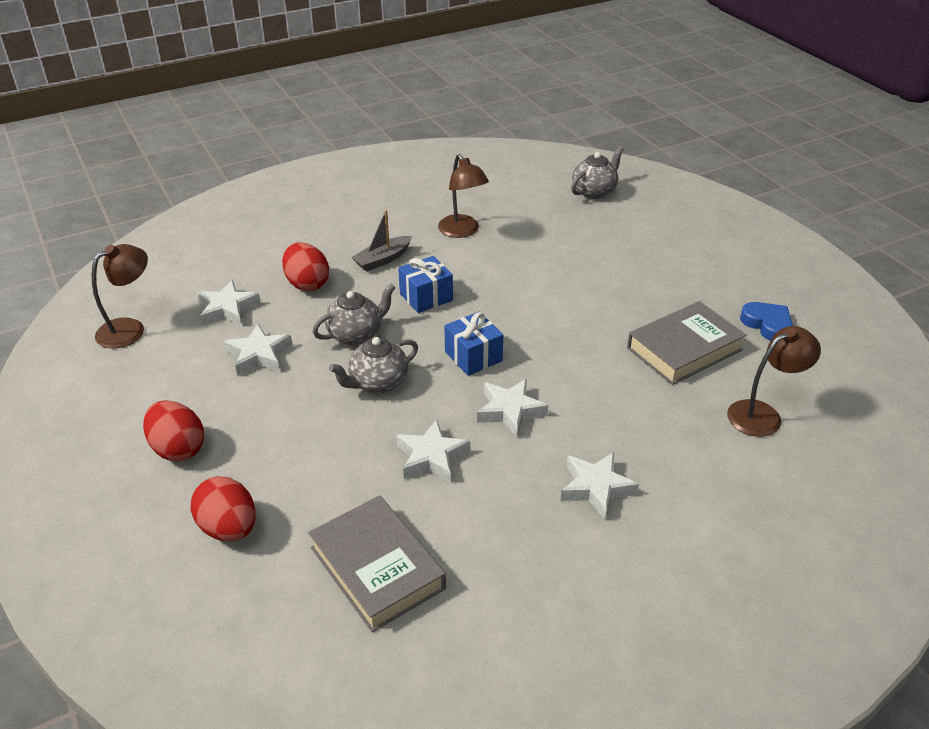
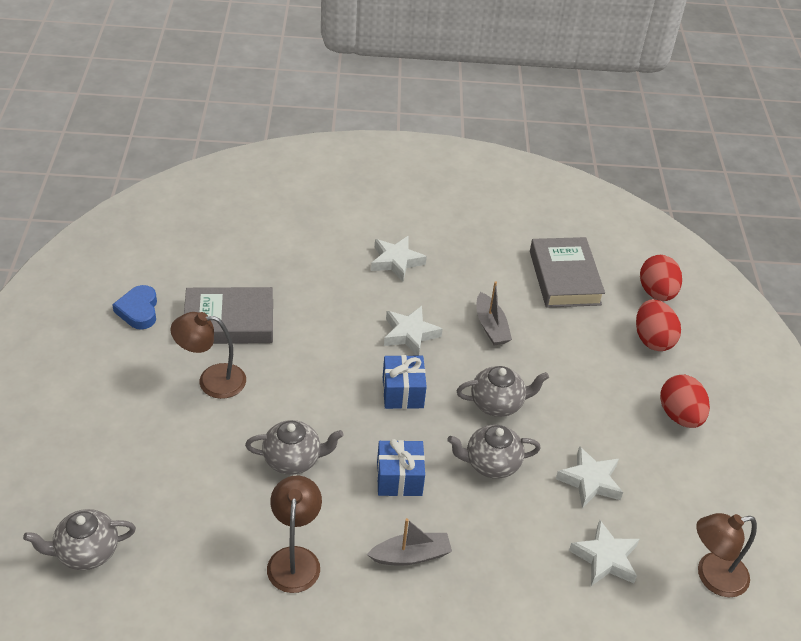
camera: 155 degrees left, 5 degrees up
(307, 284) = (509, 556): red egg -> red egg (656, 293)
(431, 457) = (491, 326): white star -> grey boat
(518, 278) = (293, 460): none -> grey teapot
(763, 414) = (236, 254): brown lamp -> brown lamp (212, 380)

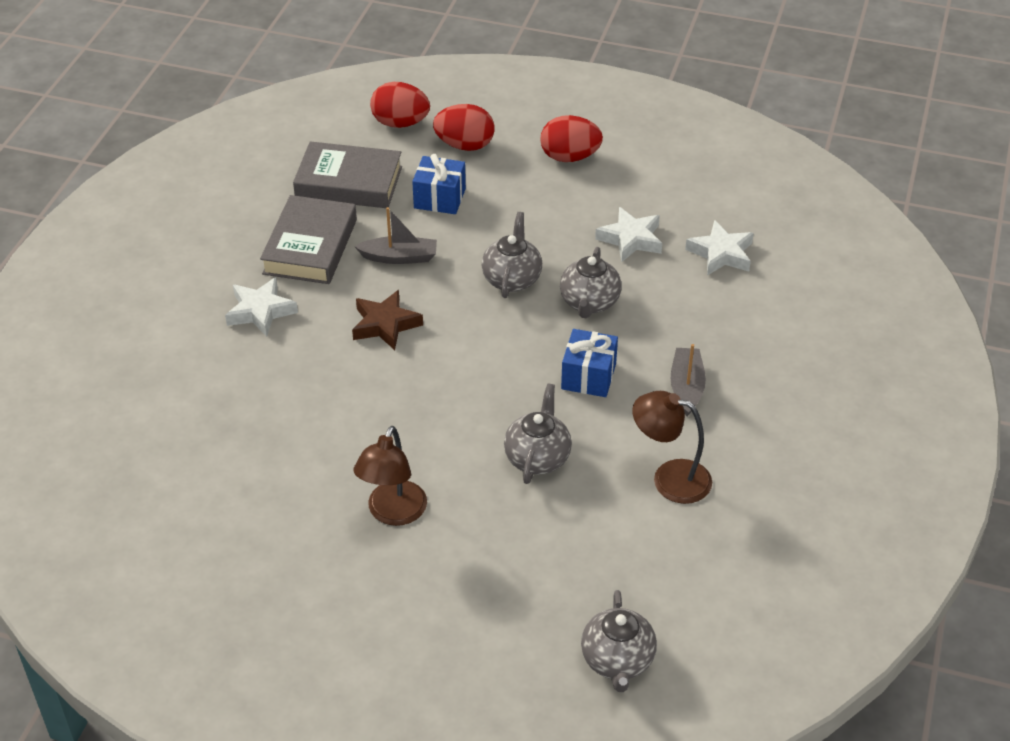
camera: 70 degrees left, 0 degrees up
(138, 310) = (240, 573): blue heart -> none
(229, 321) = (298, 483): grey book -> grey book (310, 246)
(403, 392) = (471, 349): blue gift -> blue gift (439, 198)
(410, 334) = (385, 324): white star -> brown star
(712, 577) = (756, 193): brown lamp -> none

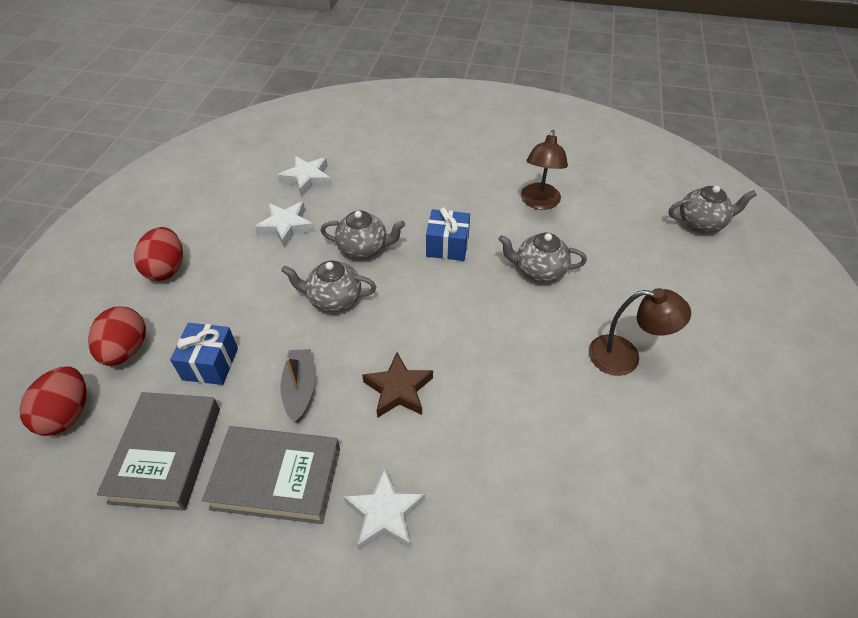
camera: 95 degrees left, 5 degrees up
(686, 387) = (451, 195): grey boat -> none

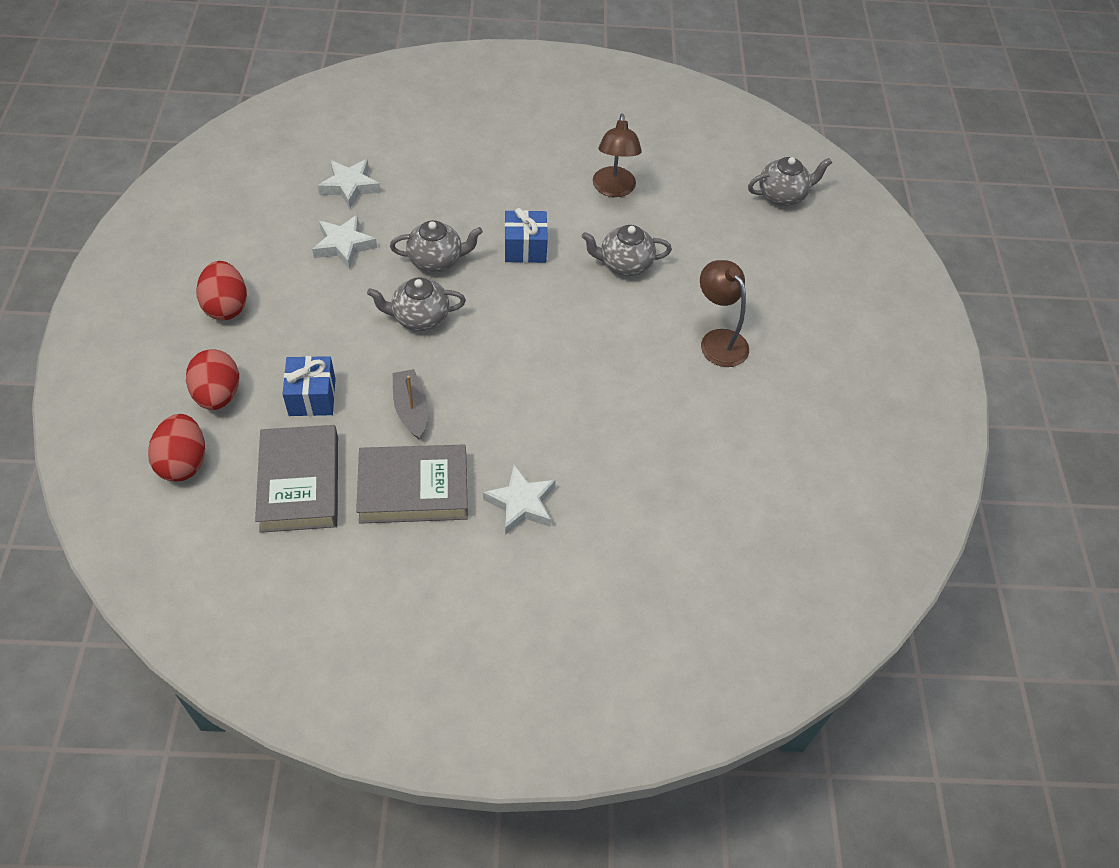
camera: 15 degrees left, 5 degrees up
(398, 389) = (508, 397): brown star -> none
(625, 357) = (718, 340): brown lamp -> brown lamp turned 120 degrees counterclockwise

